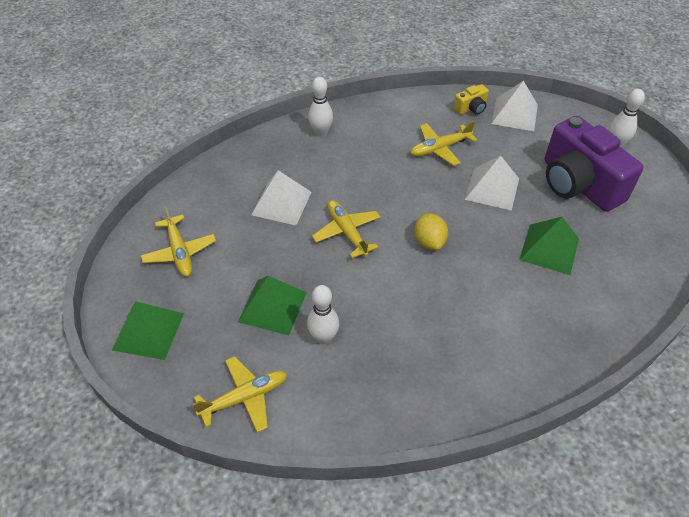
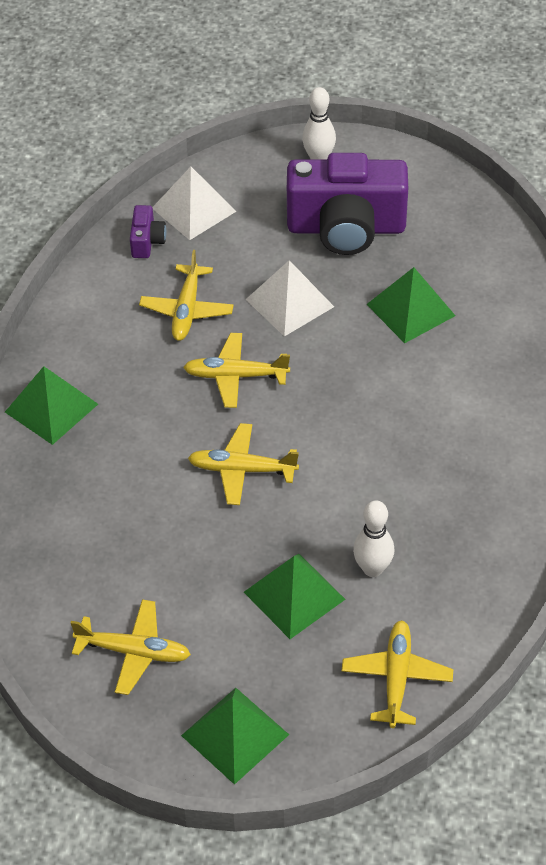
camera: 55 degrees left, 0 degrees up
(281, 203) = (140, 510): white pyramid -> none
(321, 132) = (51, 408): white bowling pin -> green pyramid
(413, 193) = (236, 376): none -> yellow plane
(429, 242) = (318, 403): yellow lemon -> none
(471, 108) = (147, 241): yellow camera -> purple camera

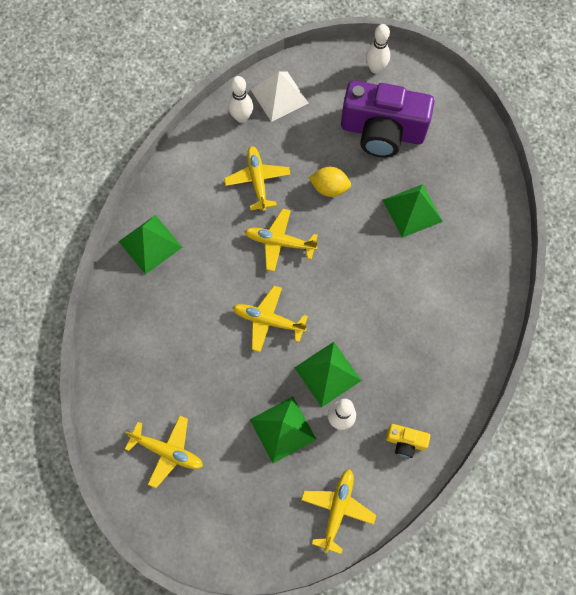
camera: 10 degrees right, 20 degrees up
(147, 241) = (241, 117): purple camera -> white bowling pin
(187, 310) = (257, 181): yellow plane -> yellow plane turned 150 degrees clockwise
(235, 735) = (221, 530): green pyramid -> green pyramid (327, 374)
(289, 303) = (329, 188): white pyramid -> yellow lemon
(471, 580) = (405, 442): none -> yellow camera

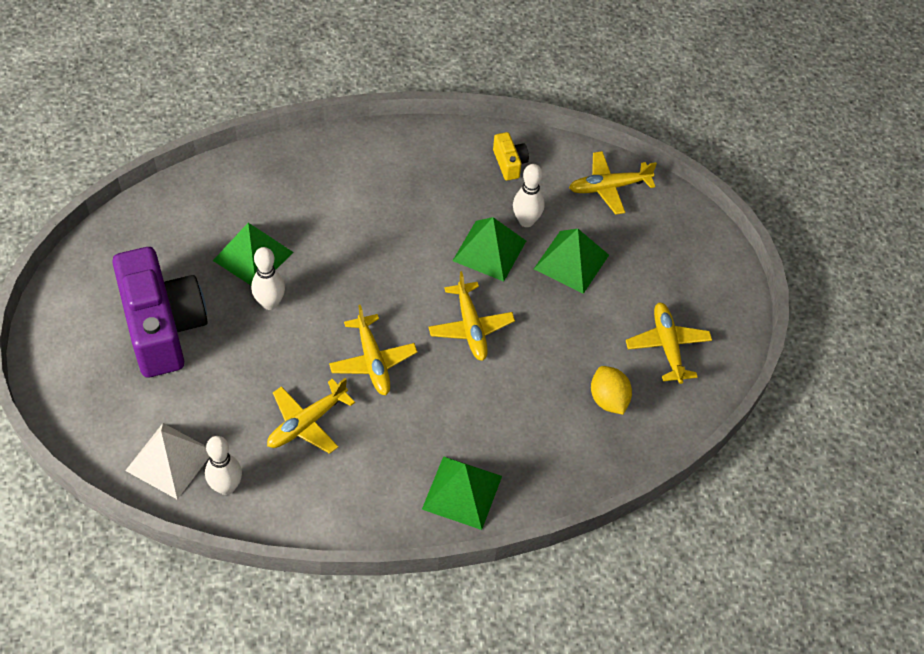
camera: 125 degrees left, 15 degrees down
(329, 188) = (272, 345): yellow lemon -> yellow lemon (608, 399)
(375, 68) = (69, 374): white bowling pin -> white bowling pin (270, 303)

